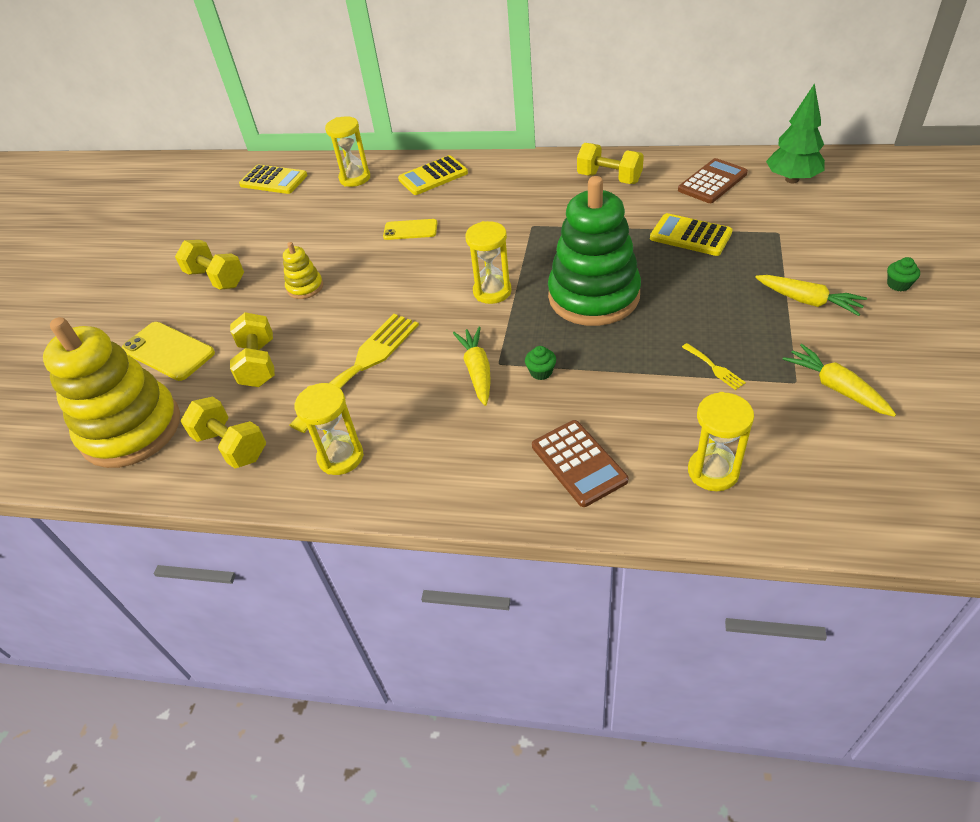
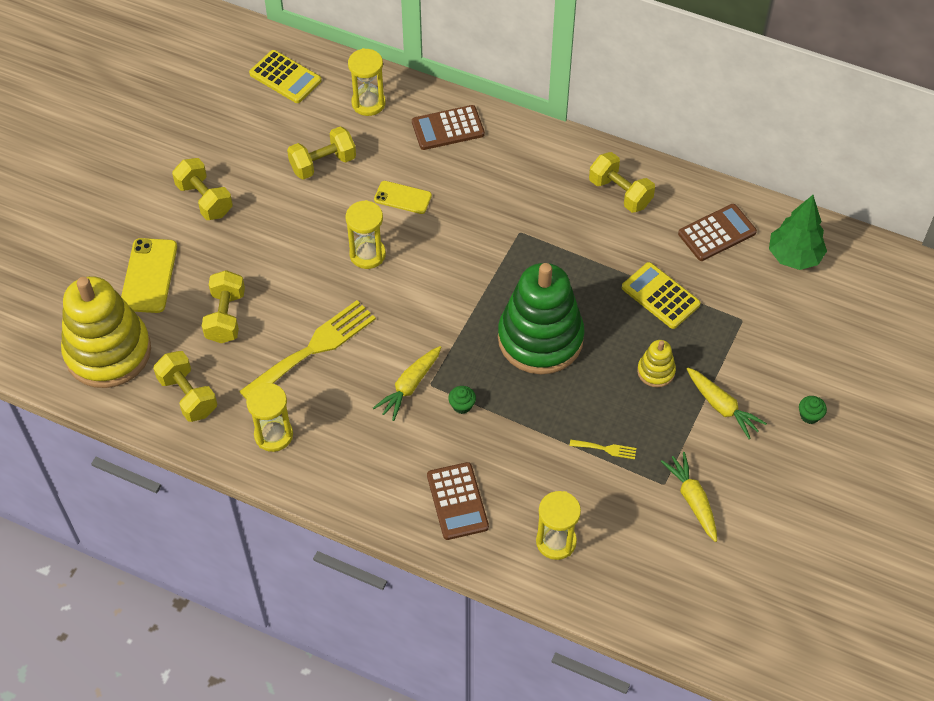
camera: 10 degrees right, 10 degrees up
(168, 351) = (149, 276): yellow phone -> yellow phone turned 45 degrees clockwise
(305, 287) = (285, 239): yellow stacking toy -> yellow stacking toy (656, 371)
(326, 226) = (323, 164): none -> yellow dumbbell
(433, 176) = (448, 128): yellow calculator -> brown calculator
(477, 371) = (409, 386): yellow carrot -> yellow carrot turned 150 degrees counterclockwise
(492, 291) = (453, 302): yellow hourglass -> yellow hourglass (367, 254)
(714, 368) = (606, 449): yellow fork -> yellow fork turned 60 degrees counterclockwise

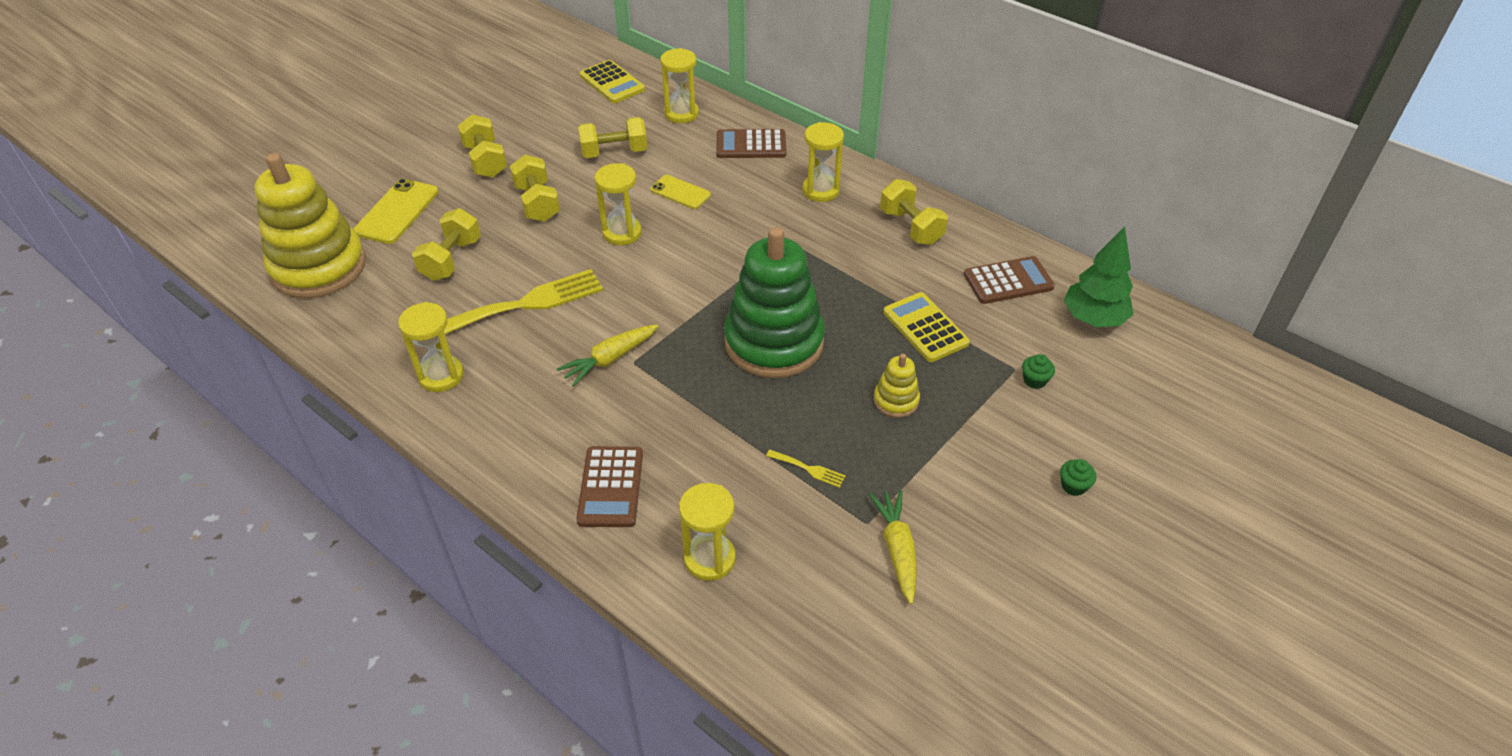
camera: 15 degrees right, 10 degrees down
(188, 396) = (374, 321): yellow dumbbell -> yellow dumbbell (537, 203)
(462, 405) = (659, 389): green cupcake -> green cupcake (1034, 380)
(529, 168) = (820, 190): none -> yellow hourglass
(722, 407) = (965, 453): yellow carrot -> none

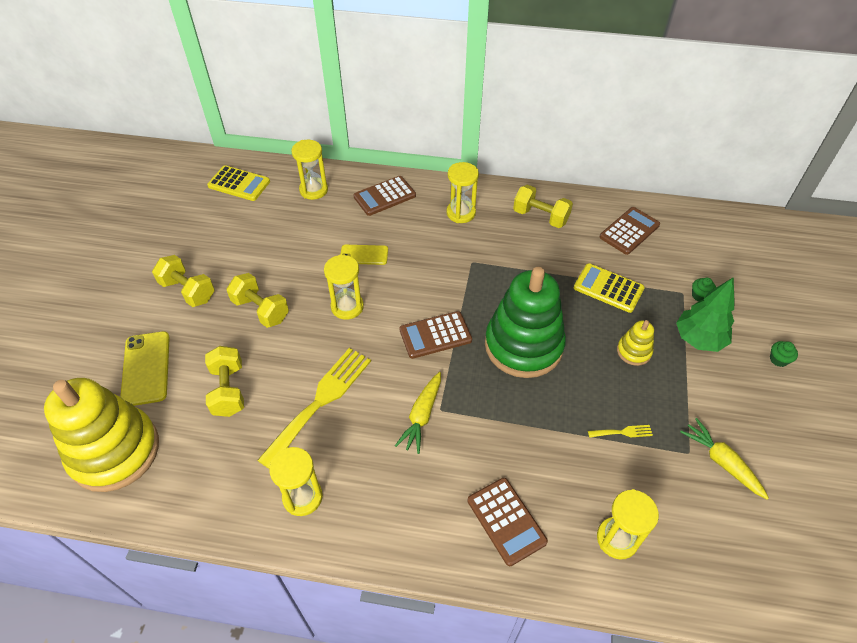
camera: 30 degrees left, 5 degrees up
(614, 152) = (287, 242): yellow dumbbell -> none
(688, 294) = (435, 335): none -> brown calculator
(1093, 319) = (697, 236): green tree -> green tree (698, 339)

